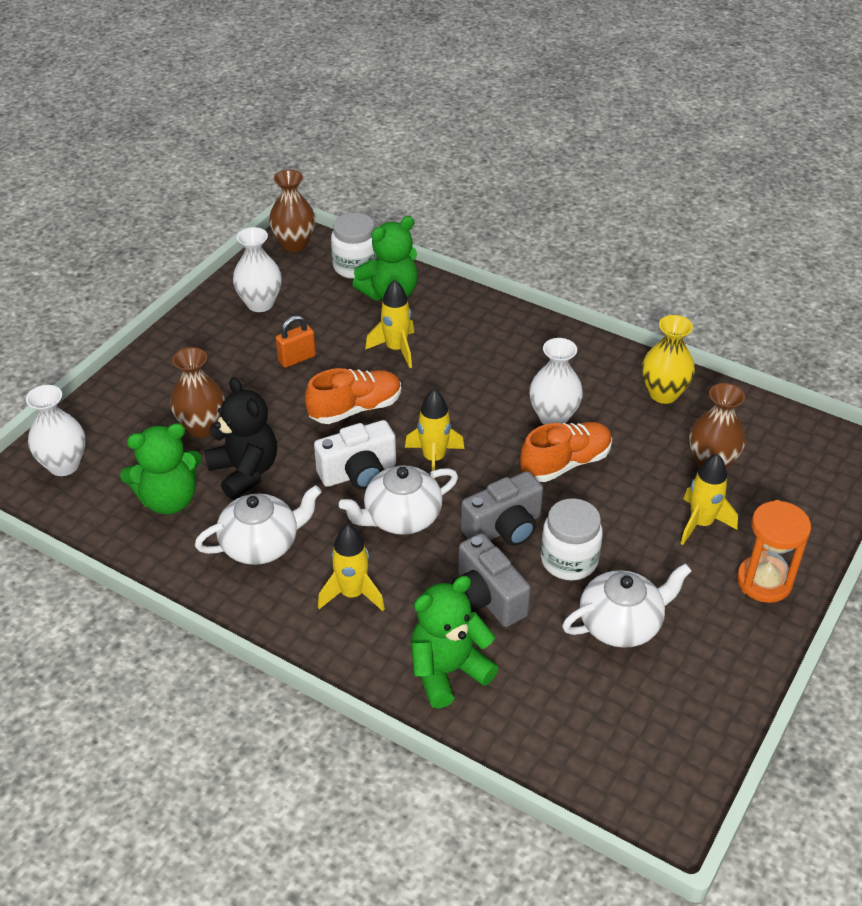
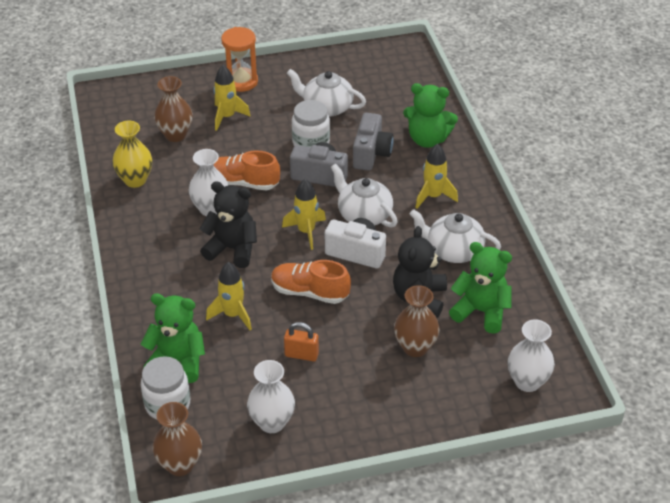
camera: 135 degrees left, 0 degrees up
(401, 517) = (363, 214): white teapot -> white teapot turned 150 degrees counterclockwise
(477, 397) = (232, 249): none -> black teddy bear

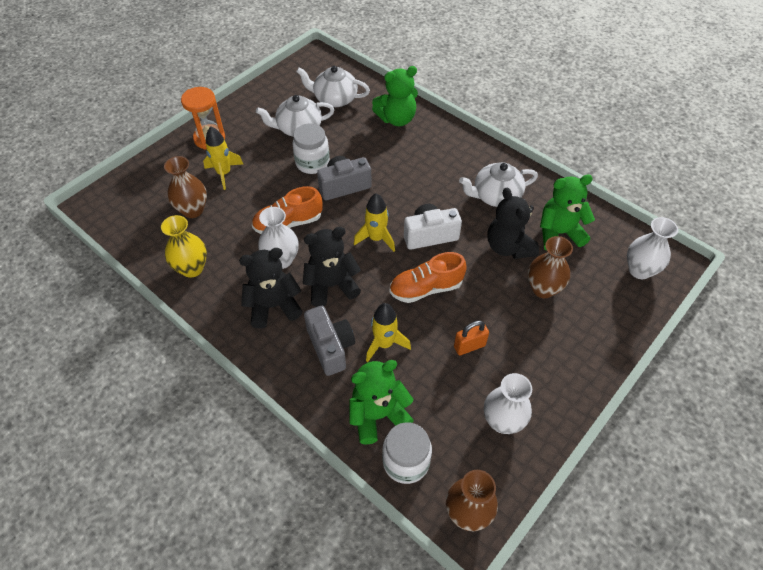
camera: 35 degrees left, 10 degrees up
(172, 240) = (273, 306): none -> black teddy bear
(363, 214) = (406, 201): white teapot -> white teapot (335, 99)
(371, 154) = (366, 149): grey camera -> grey camera (330, 347)
(433, 196) = (442, 161): yellow rocket -> none

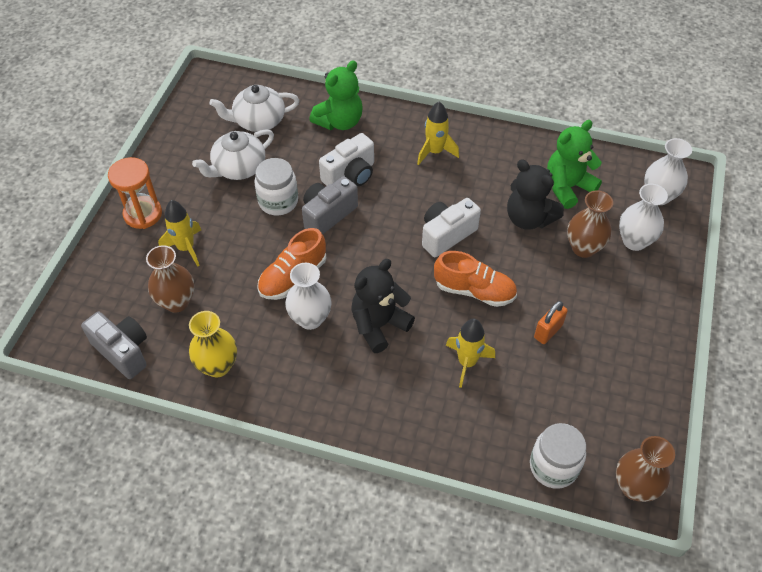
camera: 25 degrees left, 0 degrees up
(273, 306) = (332, 370): black teddy bear -> none
(330, 347) = (416, 388): grey camera -> grey camera (123, 351)
(376, 238) = (395, 258): yellow rocket -> yellow rocket (435, 152)
(378, 415) = (502, 434): green teddy bear -> none
(380, 162) = (350, 175): none -> white camera
(426, 288) = (474, 291): orange shoe -> orange shoe turned 120 degrees counterclockwise
(495, 196) = (487, 170): white teapot -> none
(502, 421) = (617, 390): white vase -> white vase (634, 241)

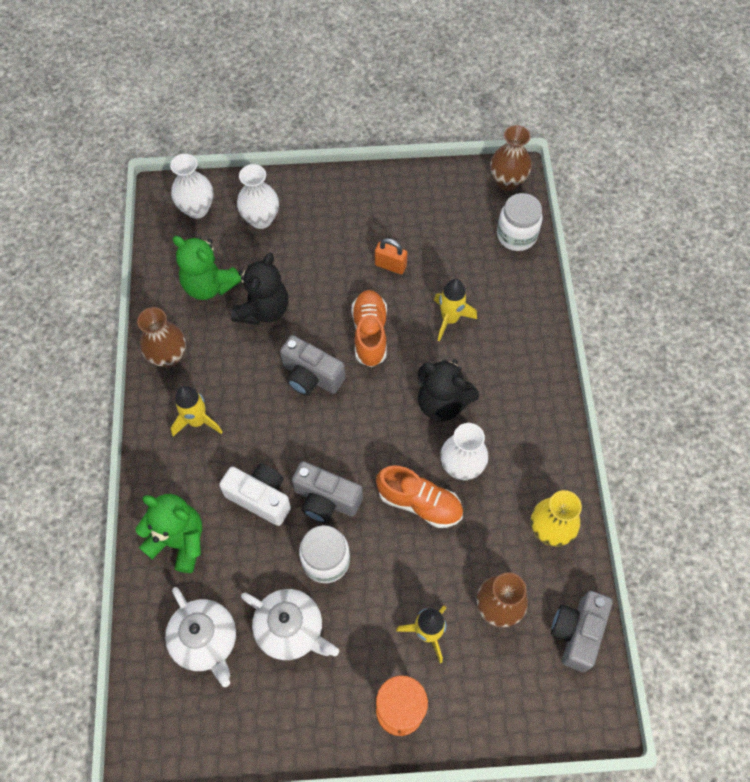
camera: 110 degrees left, 10 degrees up
(446, 235) = (311, 376): white camera -> grey camera
(583, 248) = (284, 257): brown vase -> brown vase (168, 356)

